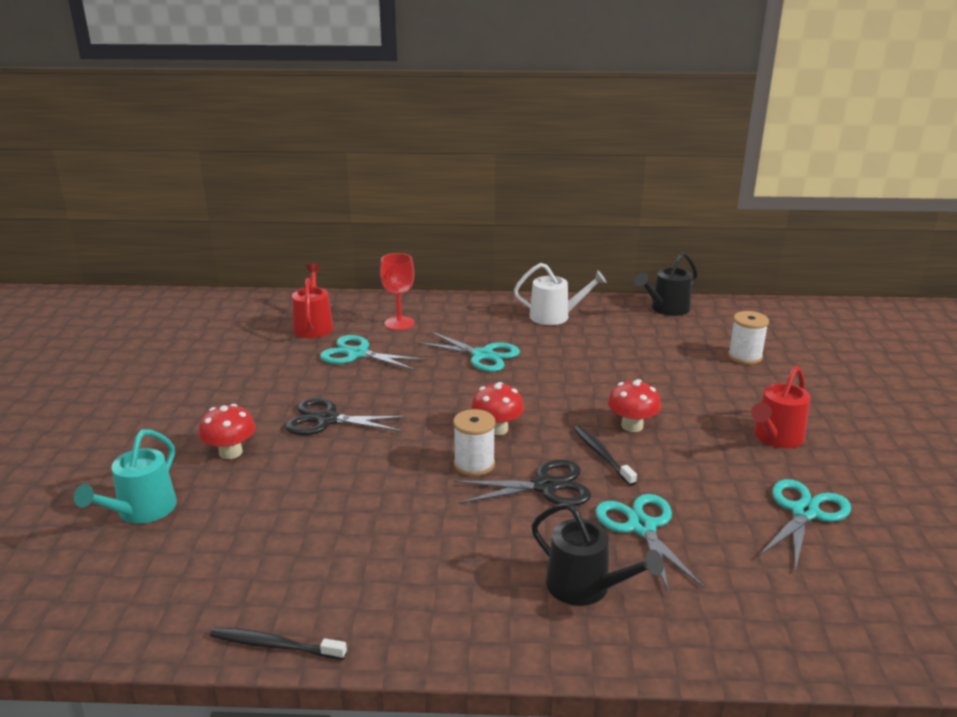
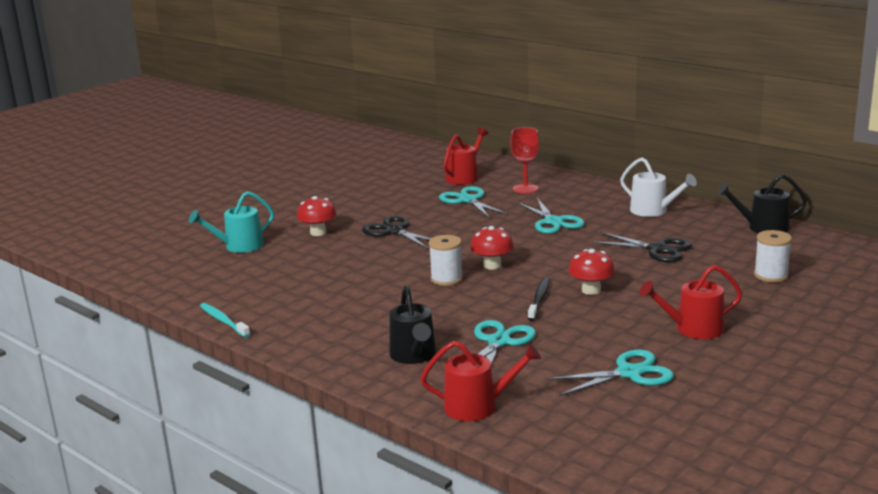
camera: 40 degrees right, 5 degrees down
(275, 645) = (223, 321): black toothbrush -> turquoise toothbrush
(545, 486) = (472, 303): black scissors -> black scissors (657, 249)
(745, 627) = (477, 406): none -> red watering can

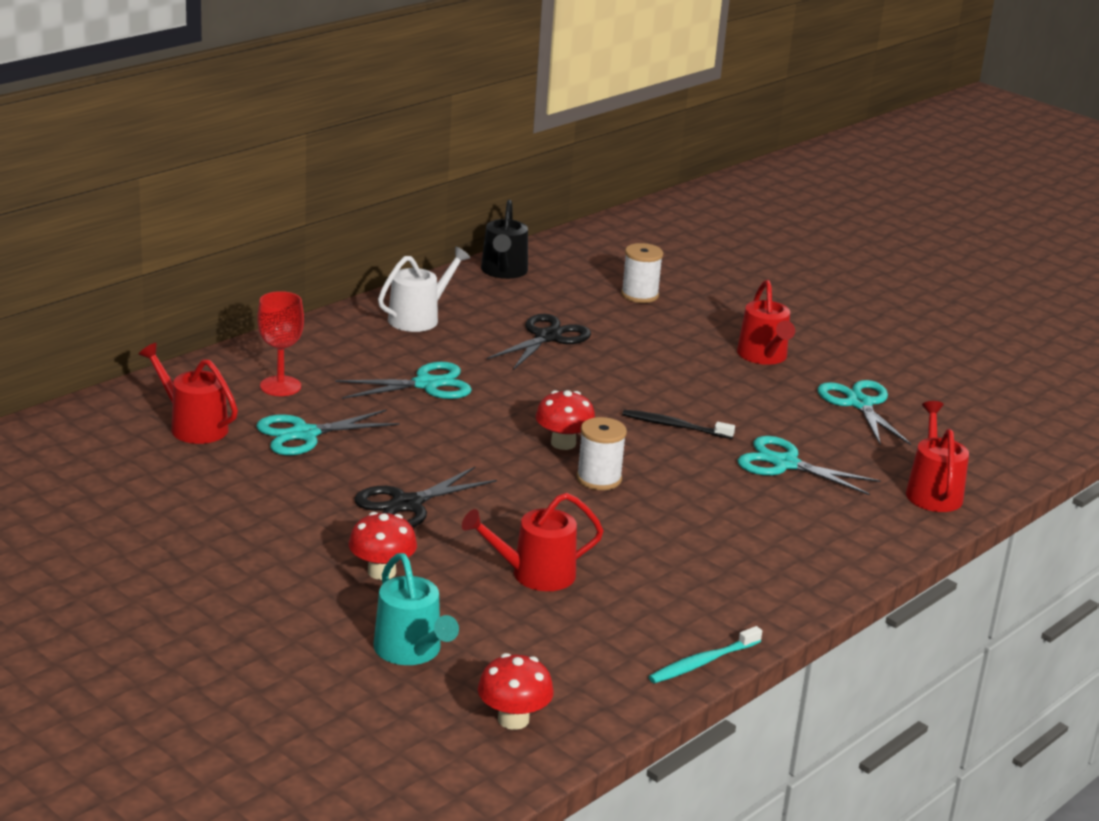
camera: 90 degrees left, 5 degrees up
(321, 269) = (535, 574): none -> red watering can
(414, 355) = (816, 519): black watering can -> none
(591, 290) = (656, 393): red mushroom -> red mushroom (513, 719)

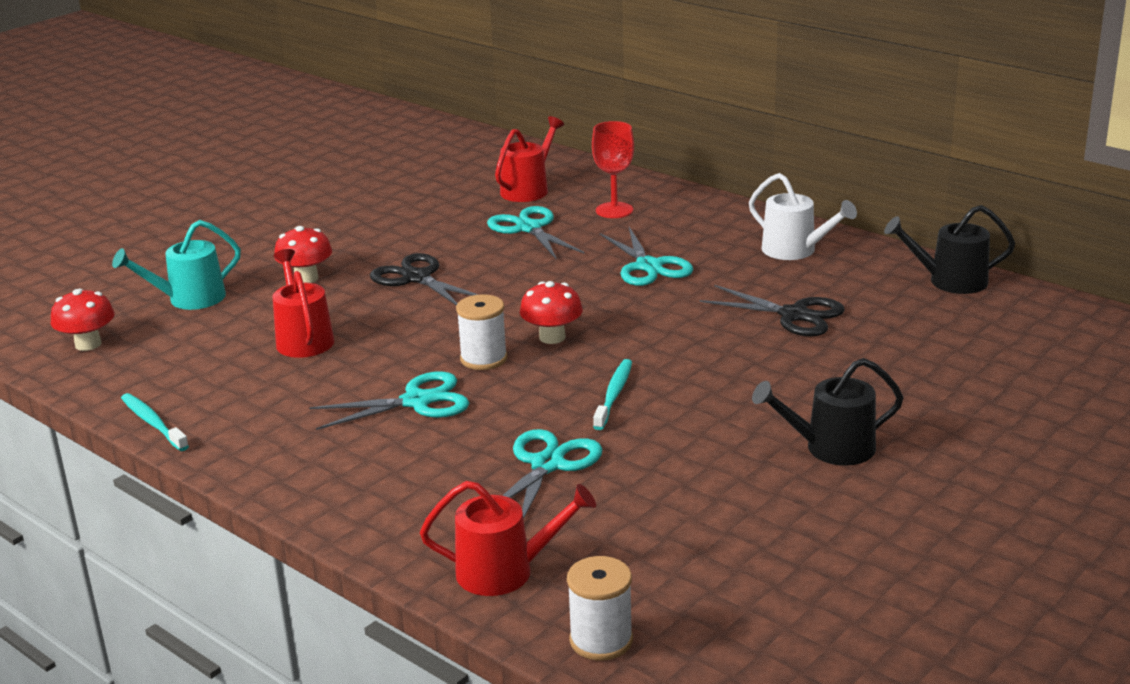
camera: 90 degrees right, 0 degrees up
(639, 295) = (953, 361): white spool -> white spool (601, 640)
(674, 426) = (614, 395): black toothbrush -> turquoise toothbrush
(763, 356) = (831, 448): red watering can -> black watering can
(859, 404) = (730, 520): turquoise scissors -> turquoise scissors (417, 402)

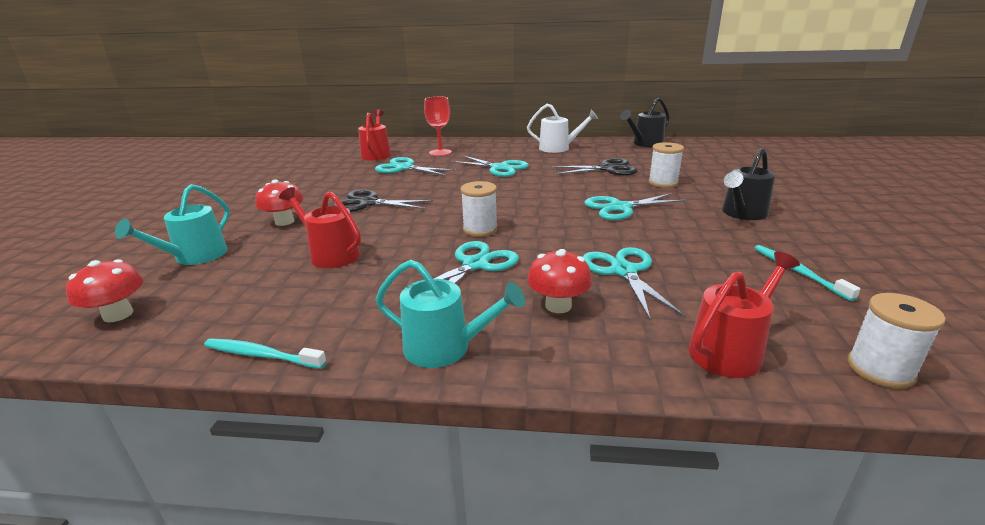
camera: 35 degrees left, 0 degrees up
(284, 472) = (445, 348): none -> turquoise watering can
(552, 337) = (503, 208): red mushroom -> red mushroom (558, 306)
(614, 395) = (590, 224): turquoise toothbrush -> turquoise toothbrush (798, 272)
(691, 385) = (620, 208): none -> turquoise scissors
(825, 365) = (663, 183): none -> white spool

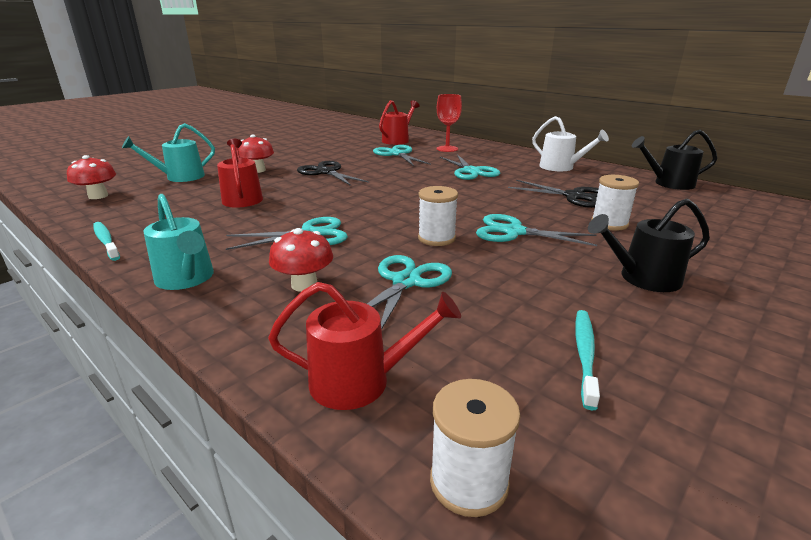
camera: 35 degrees right, 0 degrees up
(480, 229) = (362, 212): white spool -> white spool (436, 238)

